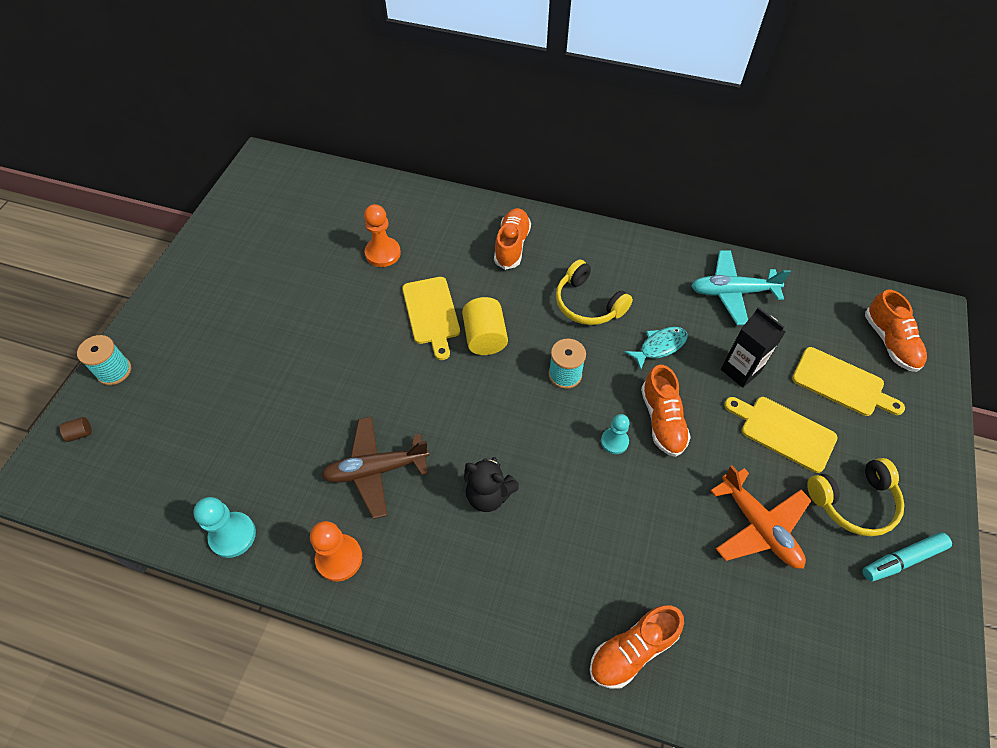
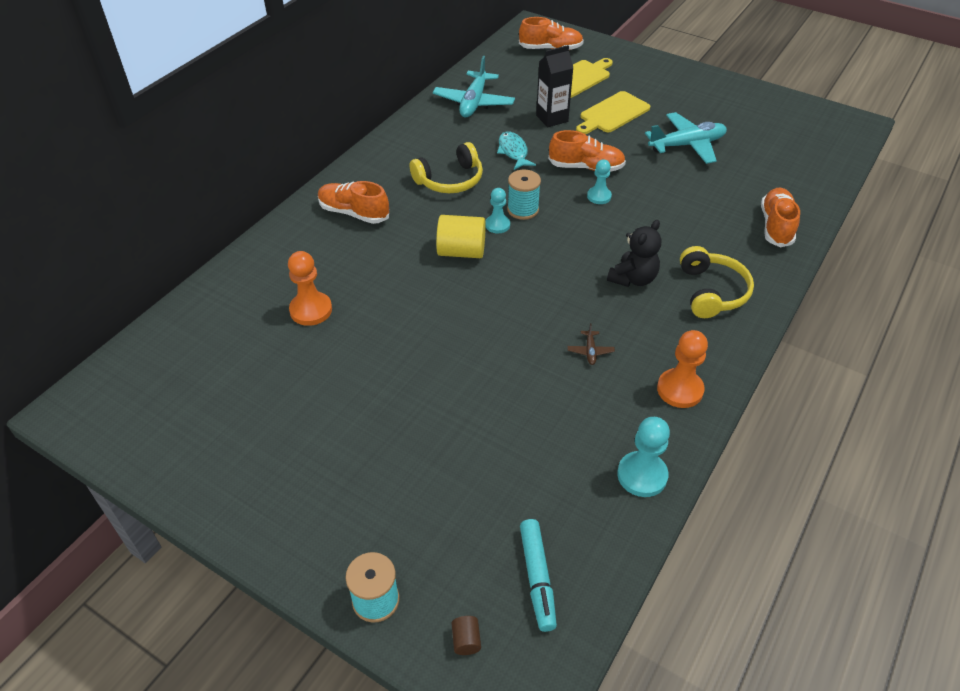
camera: 75 degrees left, 10 degrees down
(376, 470) = (590, 351): brown plane -> brown plane, size x0.42
(431, 313) = (415, 284): yellow cutting board -> none
(533, 358) = (497, 225): none -> turquoise pawn
(632, 650) = (776, 226): orange shoe -> orange shoe turned 150 degrees counterclockwise
(758, 526) = (687, 145): orange plane -> turquoise plane
(853, 502) = (675, 101): yellow headphones -> yellow headphones (711, 292)
(902, 559) = (720, 95): turquoise marker -> turquoise marker (537, 578)

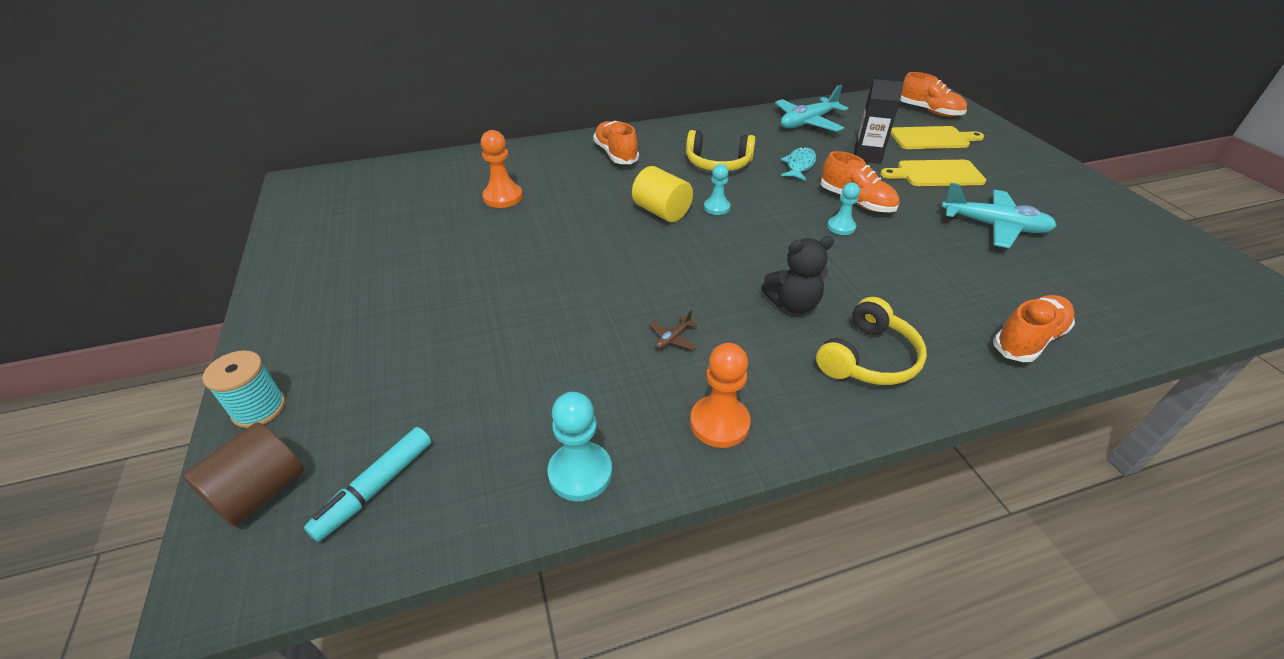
camera: 40 degrees right, 5 degrees down
(466, 640) = (260, 492): brown cylinder -> brown cylinder, size x2.20
(523, 209) = (754, 206): turquoise spool -> none

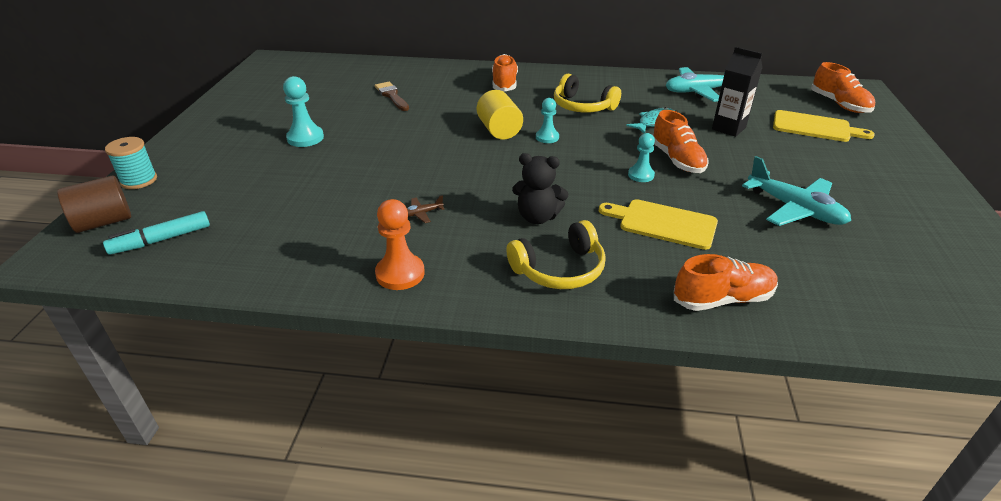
camera: 25 degrees right, 5 degrees down
(503, 197) = (392, 96): orange pawn -> brown brush
(580, 473) = (281, 271): turquoise pawn -> turquoise pawn (305, 138)
(936, 174) = (784, 156): yellow cutting board -> yellow cutting board (663, 223)

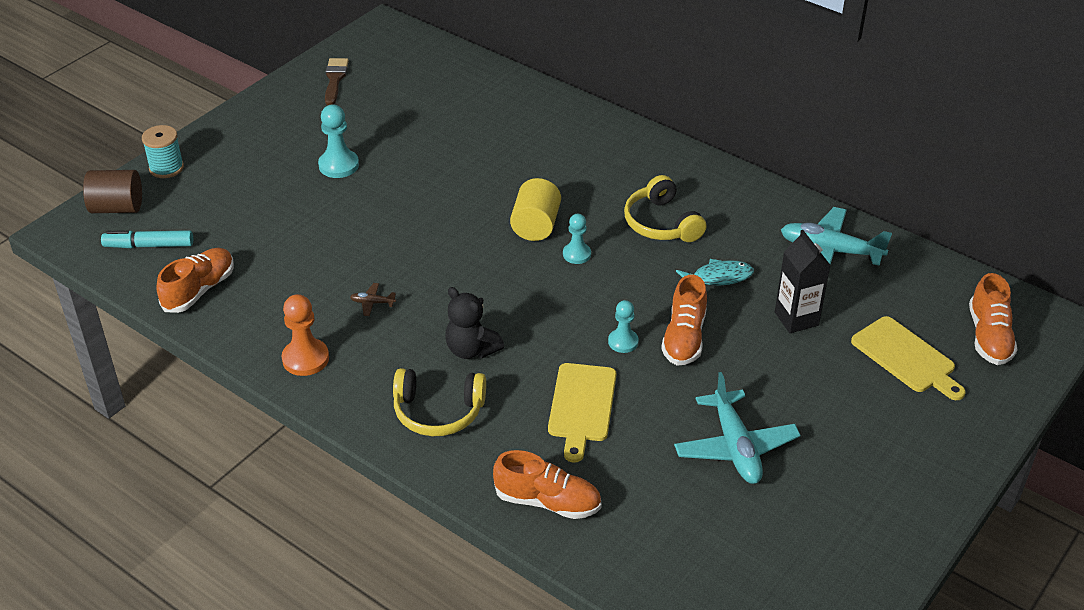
camera: 30 degrees right, 5 degrees up
(392, 96) = (467, 132): brown brush -> brown brush (335, 79)
(504, 83) = (607, 155): orange shoe -> orange shoe (199, 290)
(663, 223) = (582, 406): yellow cutting board -> yellow cutting board turned 135 degrees counterclockwise

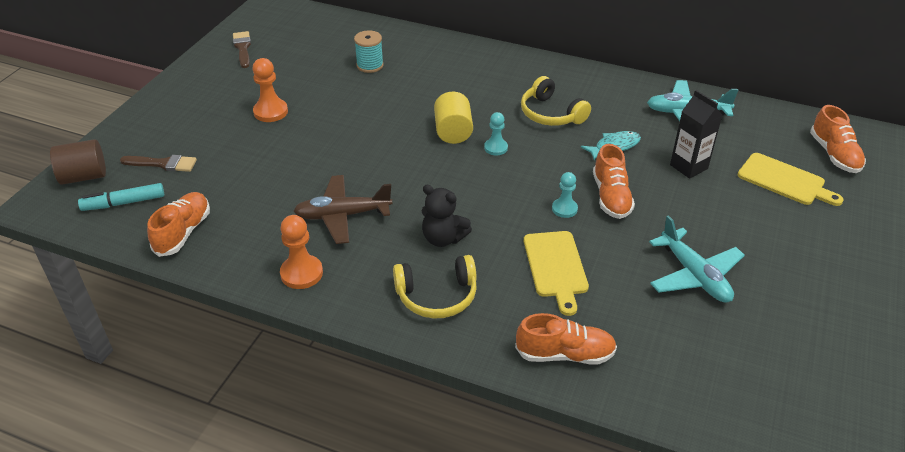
camera: 15 degrees left, 0 degrees up
(166, 168) = (119, 137): turquoise spool -> turquoise spool (370, 65)
(203, 208) = (163, 164): none -> brown brush
(338, 165) = (270, 112): turquoise pawn -> orange pawn
(372, 303) = (342, 215): brown plane -> brown plane, size x2.38

